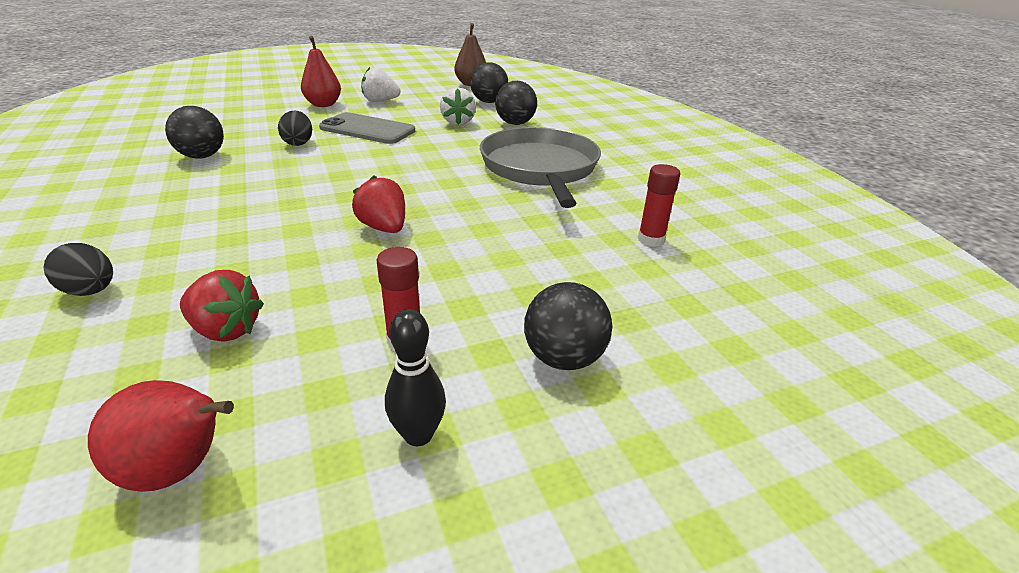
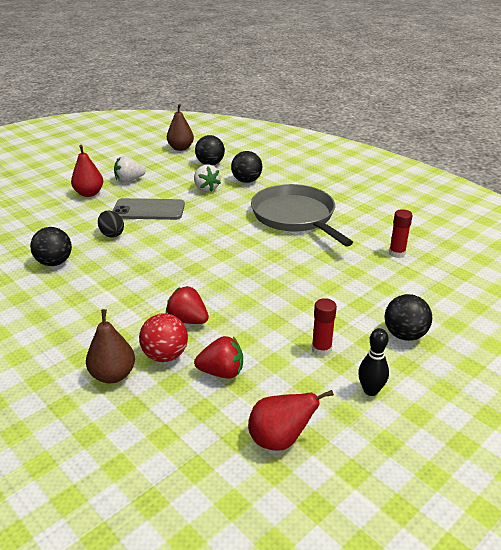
camera: 20 degrees left, 0 degrees up
(90, 291) = (113, 375): black egg -> brown pear
(184, 285) = (165, 355): none -> red ball
(384, 228) = (241, 286): red strawberry -> red strawberry (188, 320)

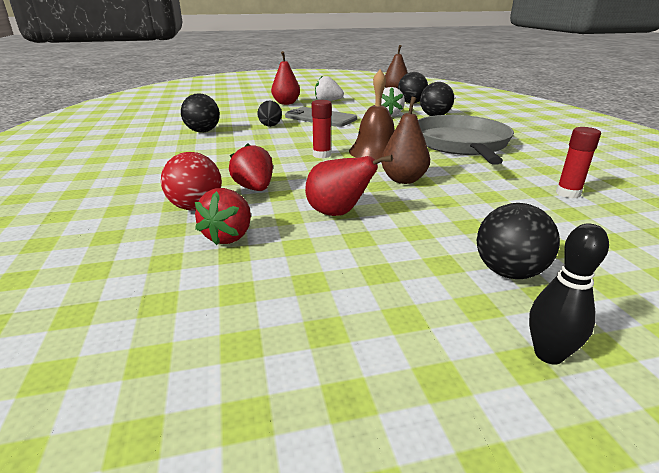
camera: 30 degrees right, 5 degrees down
(113, 375) = (131, 207): brown pear -> brown pear (403, 180)
(222, 372) = (229, 236): red strawberry -> red strawberry turned 75 degrees clockwise
(239, 245) = (375, 151): none -> brown bell
(280, 440) = (202, 326): red pear -> red pear (338, 213)
(321, 349) = (369, 252): red glue stick -> red glue stick (322, 155)
(370, 390) = (391, 318): black bowling pin -> black bowling pin (548, 354)

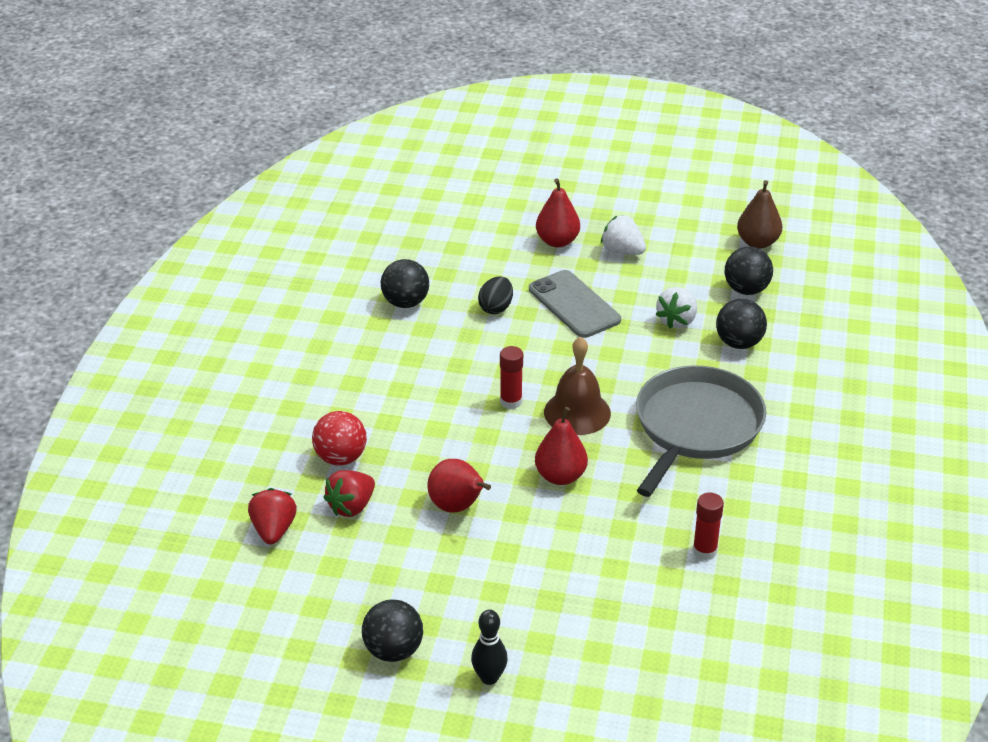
camera: 25 degrees right, 10 degrees up
(254, 188) = (405, 444): red strawberry -> red strawberry (273, 530)
(403, 180) = (560, 476): brown pear -> red pear
(508, 272) = (535, 615): black ball -> black ball (393, 650)

